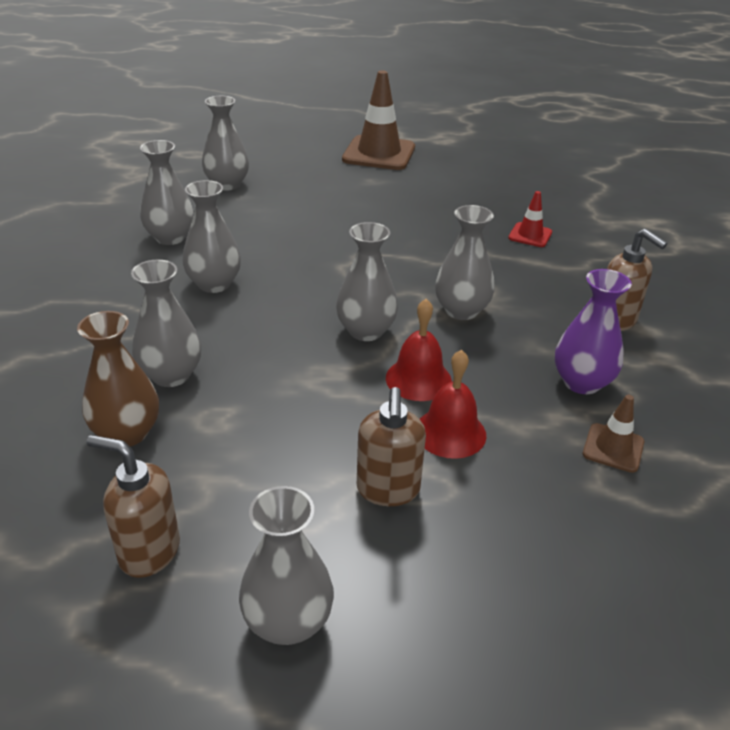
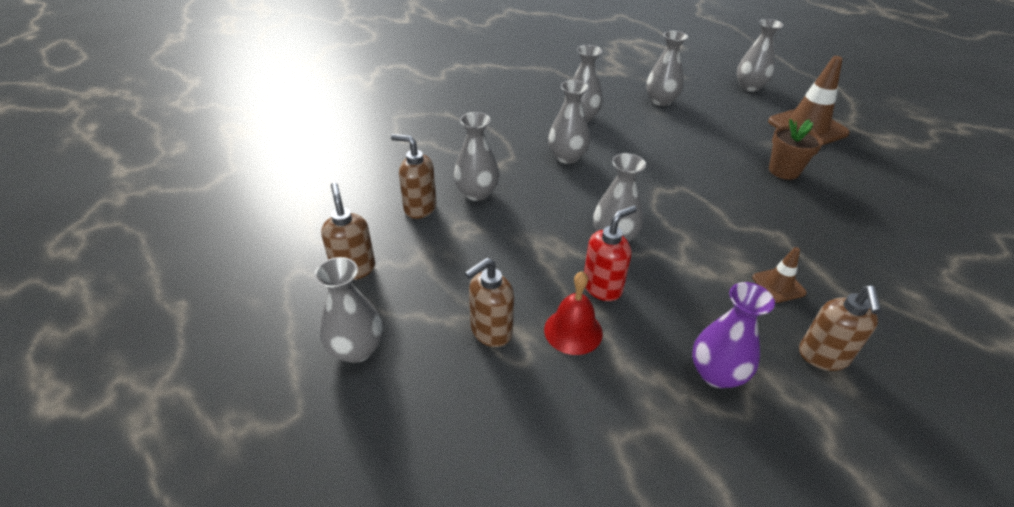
camera: 50 degrees right, 5 degrees up
(127, 433) = (419, 208): brown vase -> brown soap dispenser
(410, 198) = (784, 171): none -> brown flower pot
(418, 379) = (602, 287): red bell -> red soap dispenser
(461, 310) = (700, 266): grey vase -> grey vase (750, 87)
(530, 235) = (849, 250): red traffic cone -> none
(613, 448) = (668, 430): brown traffic cone -> brown traffic cone (778, 285)

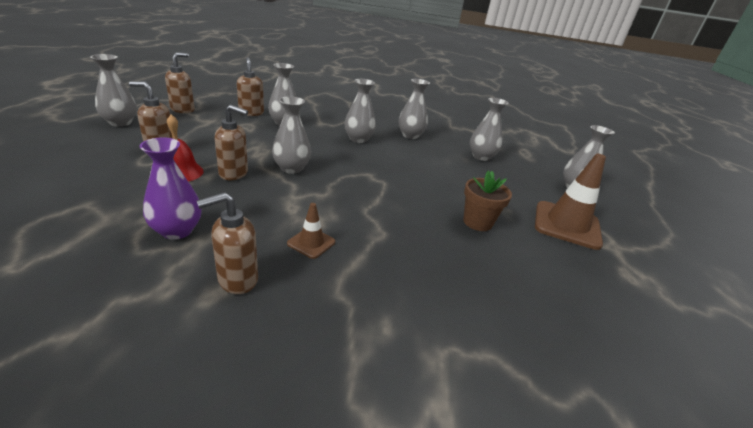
camera: 45 degrees right, 10 degrees down
(602, 287) = (234, 174): red soap dispenser -> brown soap dispenser

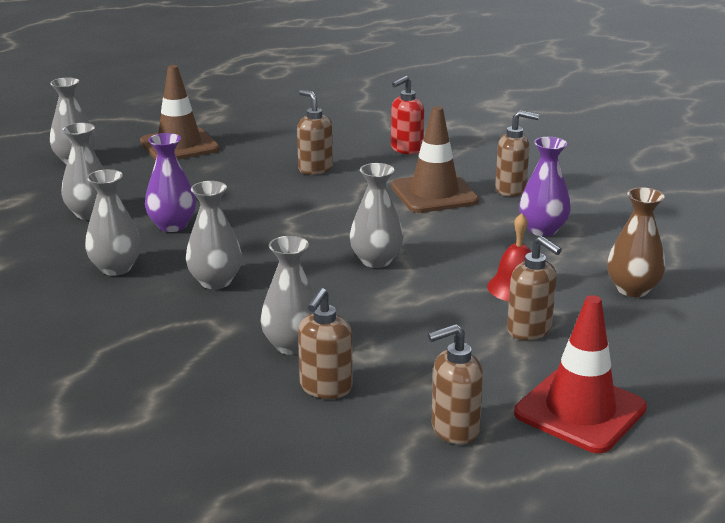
camera: 135 degrees left, 5 degrees down
(78, 192) = (632, 289): none -> brown vase
(120, 122) = (580, 411): grey vase -> red traffic cone
(234, 174) = (453, 270): brown soap dispenser -> brown soap dispenser (315, 169)
(311, 243) = (434, 194): brown traffic cone -> brown traffic cone, size x2.04
(412, 309) = (406, 149): none -> red soap dispenser
(432, 161) = (172, 225): none -> purple vase
(477, 222) = (260, 168): brown flower pot -> none

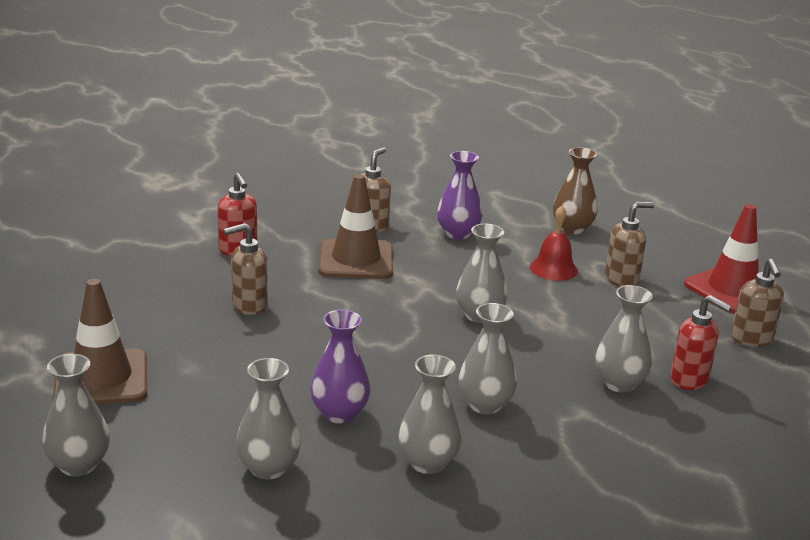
camera: 75 degrees left, 0 degrees up
(325, 388) = (689, 380): brown soap dispenser -> red soap dispenser

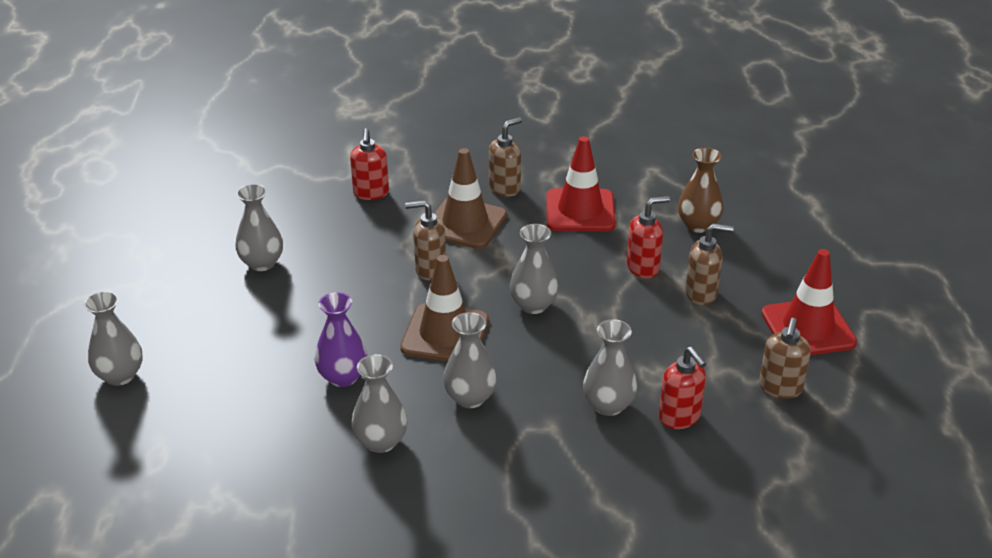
camera: 25 degrees right, 10 degrees up
(101, 379) = (183, 301): brown traffic cone -> brown traffic cone (445, 334)
(249, 306) = (341, 254): brown soap dispenser -> brown soap dispenser (430, 270)
(268, 468) = (254, 414): grey vase -> grey vase (262, 263)
(458, 233) = (580, 211): purple vase -> red traffic cone
(553, 268) = (643, 268): red bell -> red soap dispenser

